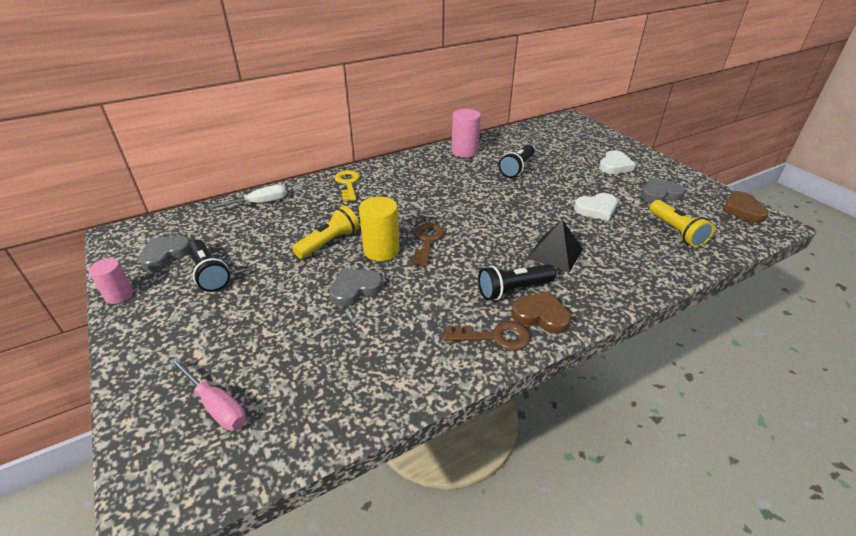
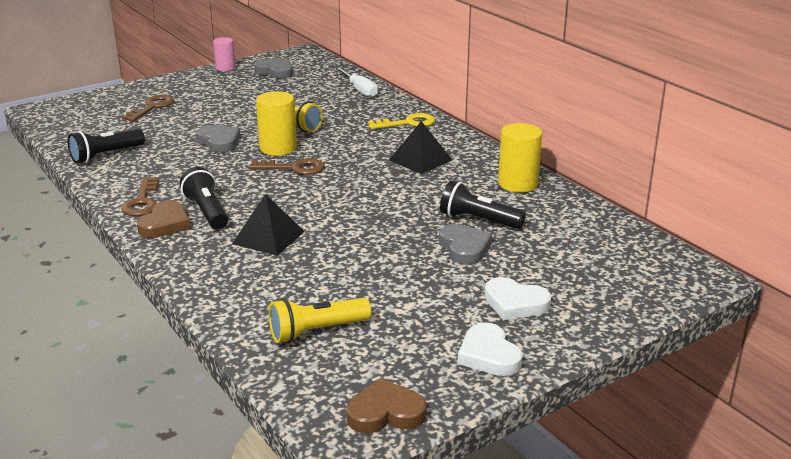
camera: 85 degrees right, 10 degrees down
(209, 273) = (248, 89): black flashlight -> black flashlight (106, 155)
(216, 405) = (106, 112): pink screwdriver -> none
(222, 355) = (152, 107): none -> brown key
(421, 182) = (420, 160): none -> black pyramid
(464, 151) = (518, 184): pink cylinder -> yellow cylinder
(596, 209) = (371, 273): white heart -> white heart (489, 355)
(659, 194) = (425, 334): grey heart -> grey heart (464, 248)

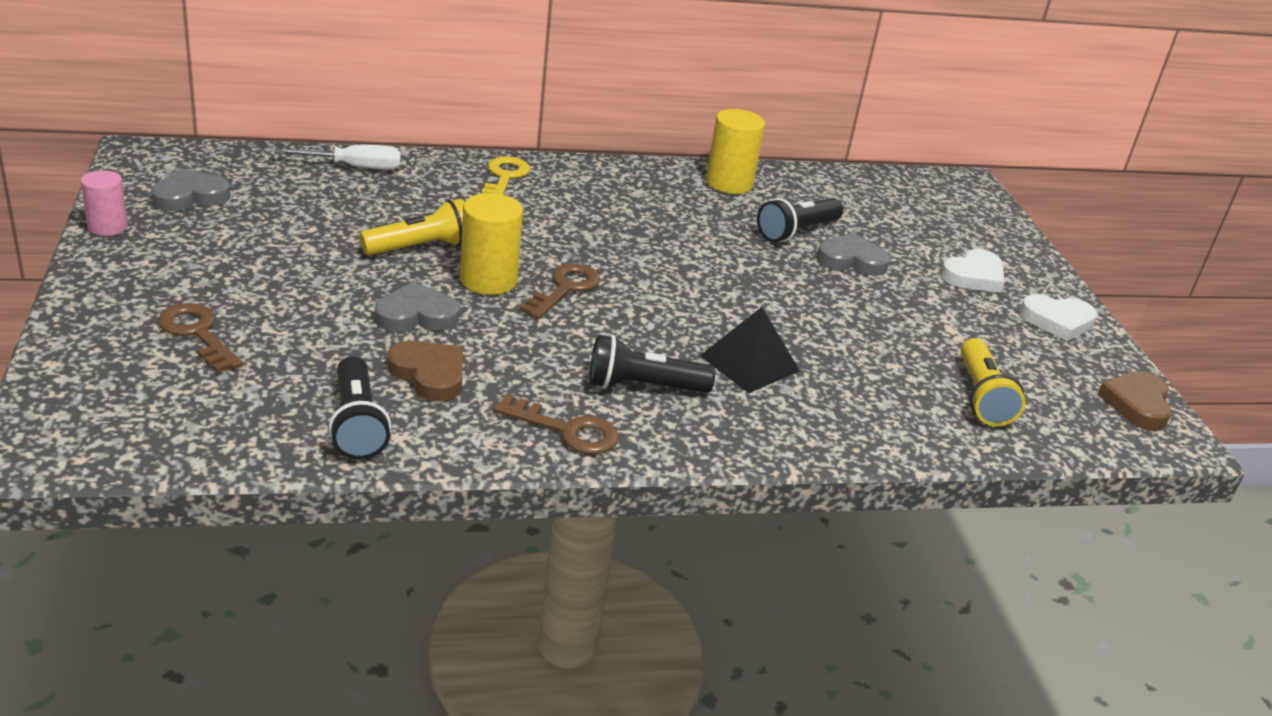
camera: 70 degrees left, 5 degrees up
(165, 224) = (655, 428): brown heart -> brown heart (429, 374)
(420, 160) = (620, 208): black pyramid -> none

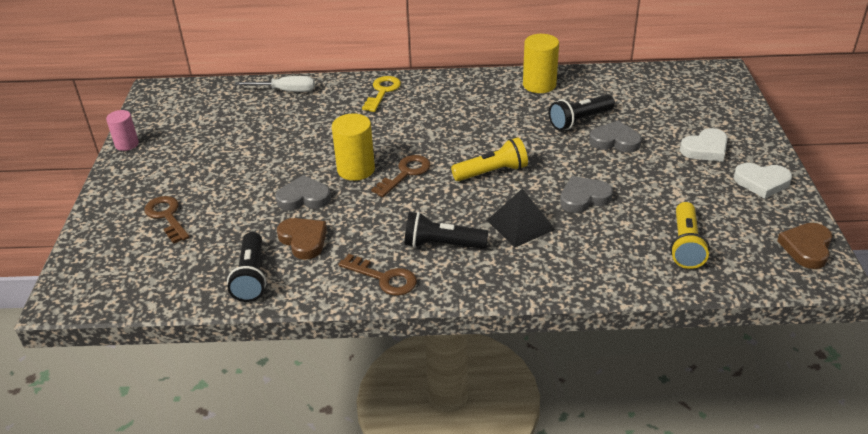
camera: 15 degrees right, 5 degrees up
(190, 196) = (179, 119): grey heart -> grey heart (584, 198)
(421, 247) = (316, 148): yellow flashlight -> yellow flashlight (492, 172)

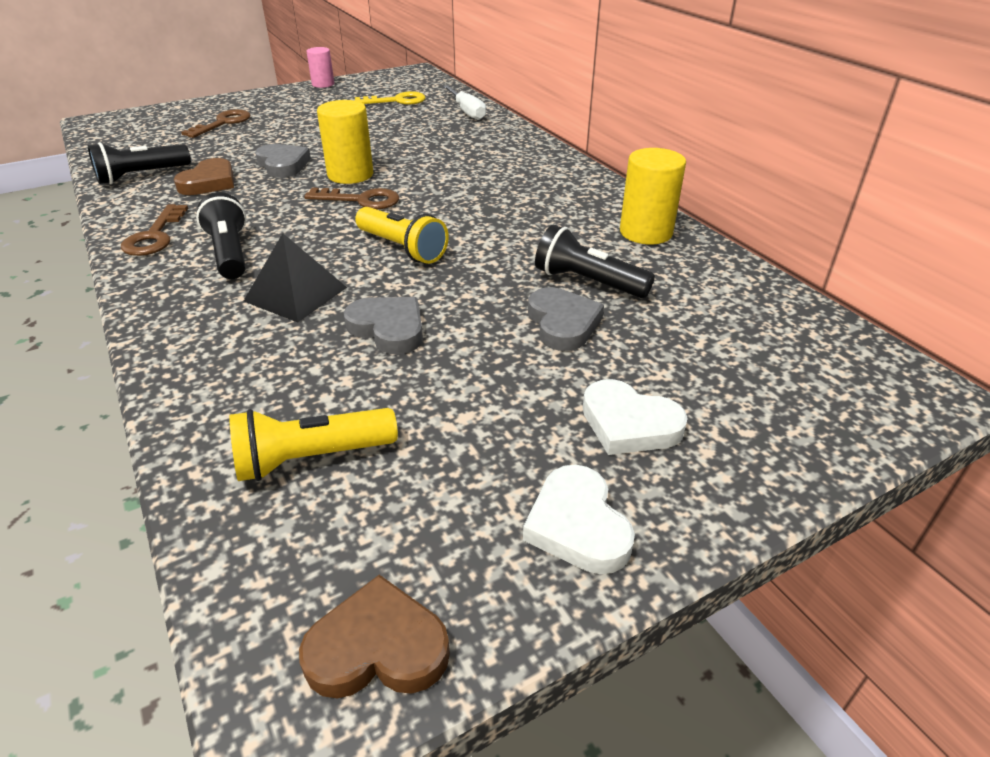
camera: 60 degrees right, 0 degrees up
(382, 92) = (515, 150): yellow key -> yellow key (396, 101)

